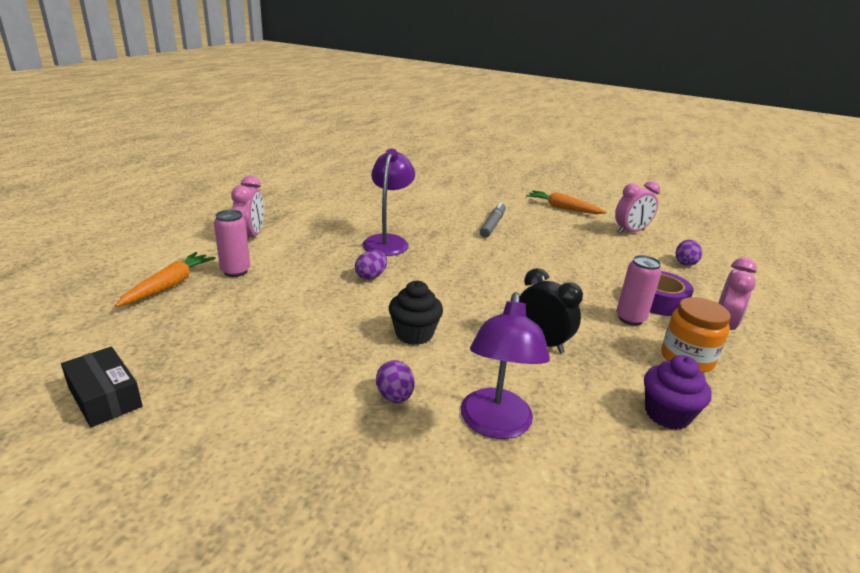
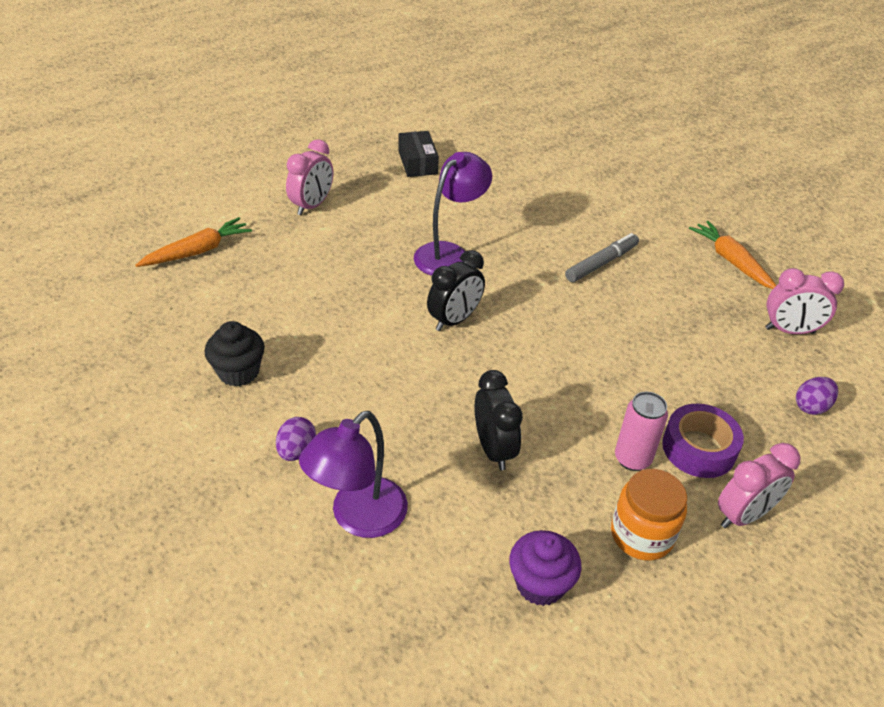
camera: 30 degrees right, 15 degrees up
(105, 397) = (82, 359): black box -> black box (418, 162)
(235, 271) = (265, 251): pink can -> none
(371, 276) = (390, 299): purple egg -> none
(414, 334) = (372, 389): black cupcake -> black cupcake (238, 372)
(431, 276) = (454, 320): none -> black clock

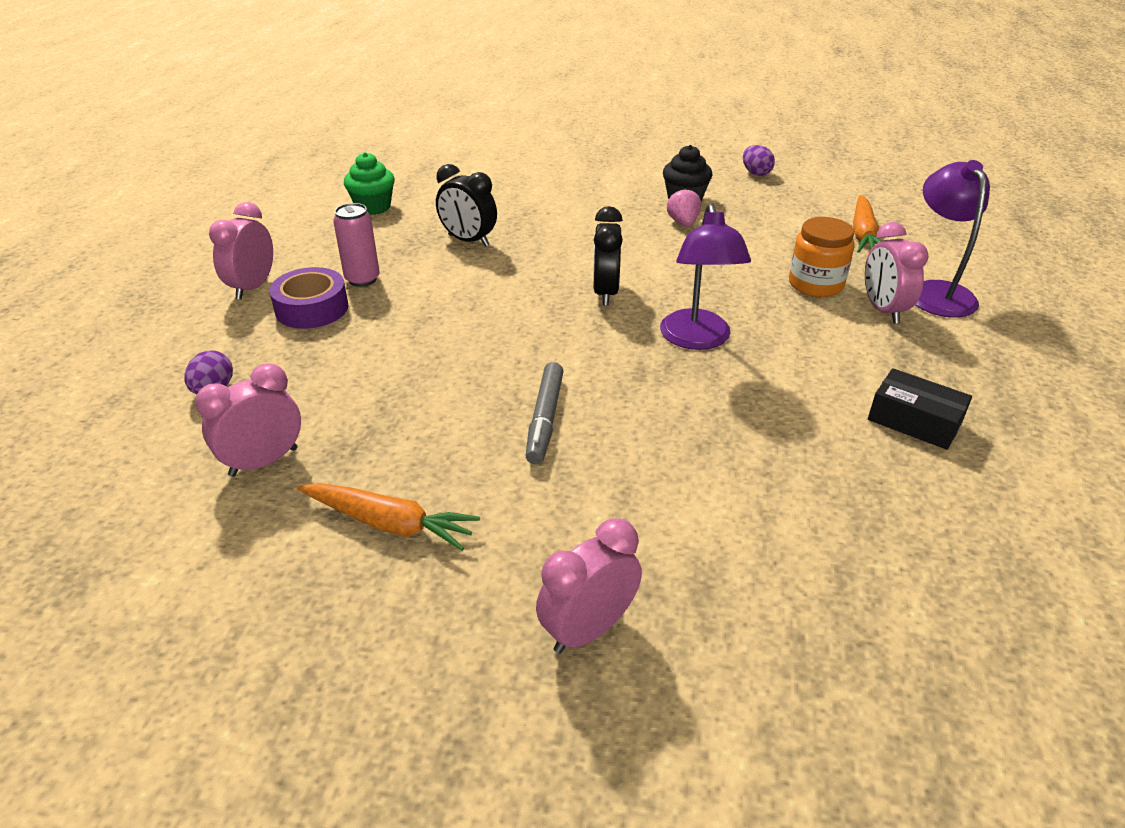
camera: 140 degrees right, 5 degrees down
(291, 346) = (683, 223): none -> pink strawberry
(296, 451) = (585, 189): purple egg -> purple egg (756, 173)
(358, 518) = (507, 185): purple lamp -> purple lamp (936, 292)
(540, 584) = (373, 207): purple cupcake -> green cupcake
(641, 535) = (325, 248): orange jar -> orange jar (815, 284)
(671, 184) = (588, 629): none -> pink clock

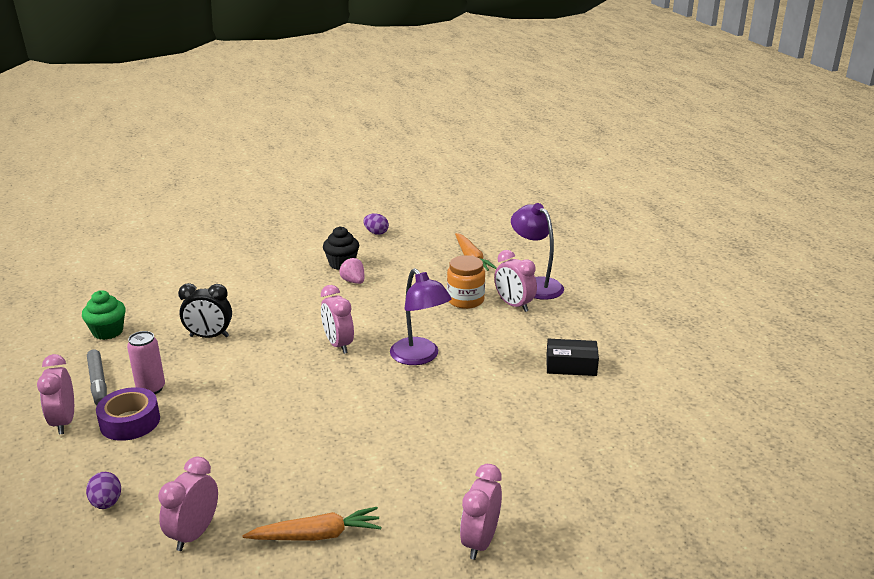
camera: 30 degrees left, 10 degrees down
(545, 419) = (363, 438): grey marker -> grey marker (98, 383)
(605, 292) = (338, 345): black clock -> pink clock

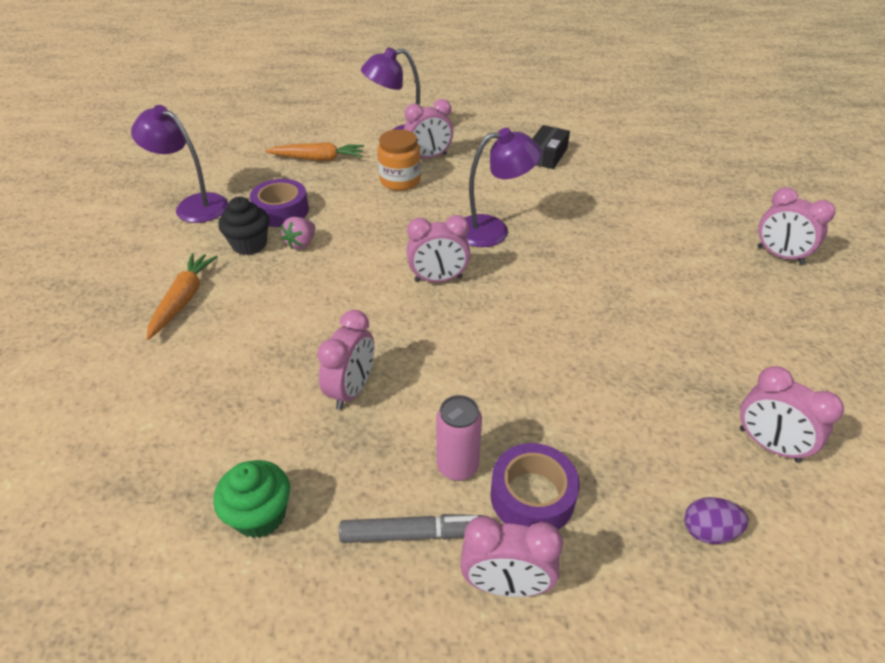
camera: 70 degrees left, 15 degrees up
(209, 336) = (352, 390): black clock -> pink clock
(316, 535) = (771, 349): orange carrot -> orange carrot (183, 300)
(353, 281) = (301, 243): pink strawberry -> pink strawberry turned 45 degrees counterclockwise
(376, 233) = (193, 205): purple egg -> purple lamp
(389, 264) = (281, 211): none -> purple tape

